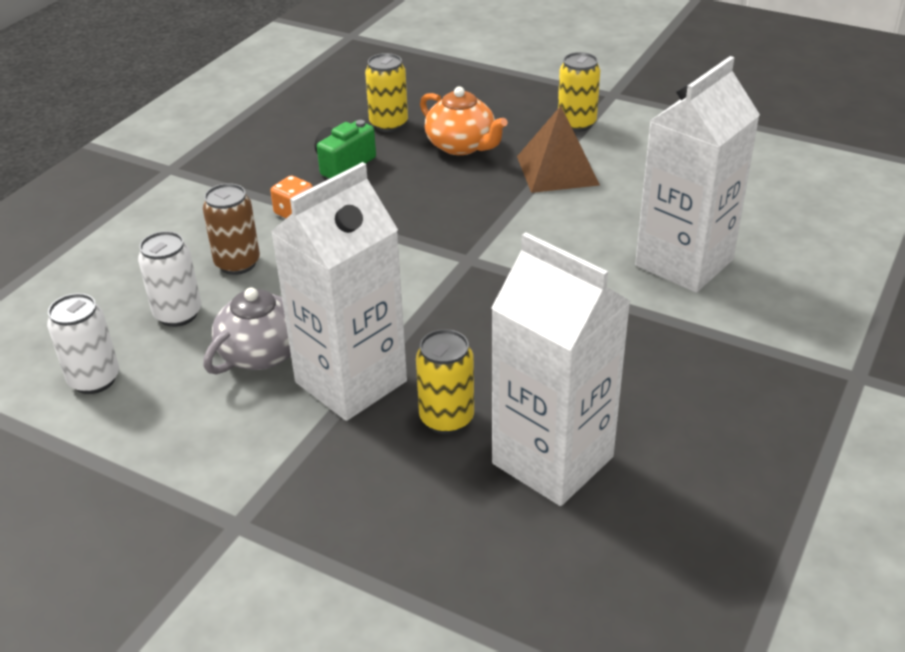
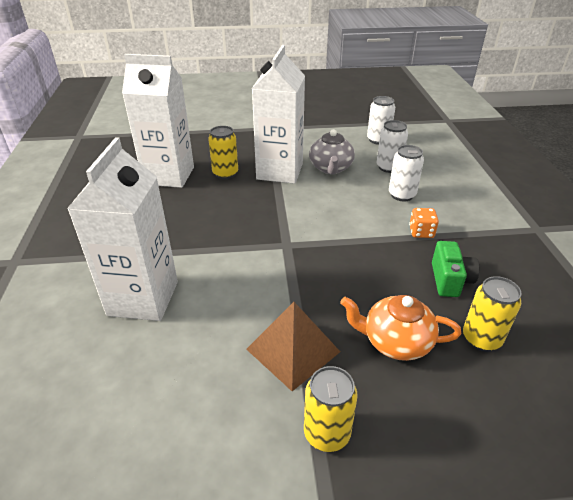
camera: 145 degrees right, 0 degrees up
(237, 263) = (402, 195): brown can -> white can

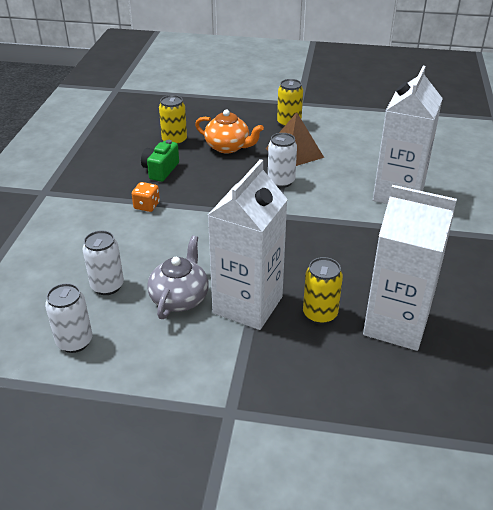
camera: 165 degrees left, 0 degrees up
(402, 195) = (128, 245): white can -> white can (281, 181)

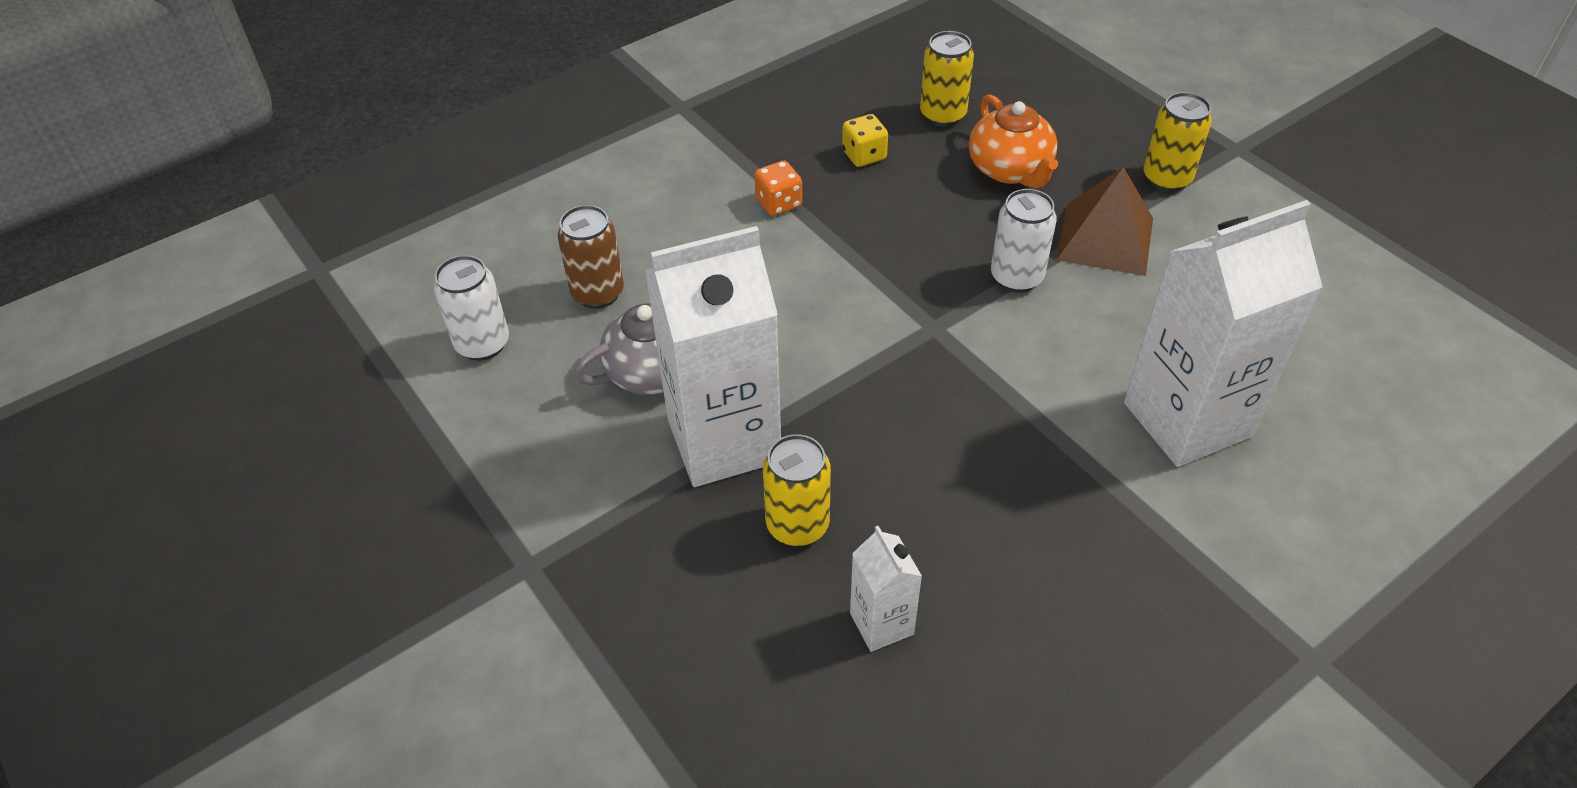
camera: 45 degrees right, 10 degrees up
(107, 286) = (598, 293): white can -> brown can
(160, 170) = (864, 155): green camera -> yellow dice
(396, 324) = (881, 623): white carton -> white carton, size x0.47

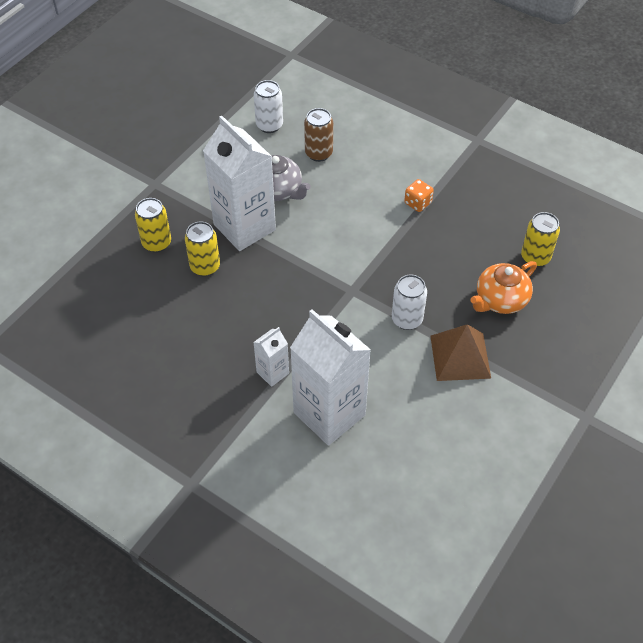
camera: 70 degrees right, 5 degrees up
(864, 155) = (477, 229): yellow dice -> none
(881, 623) = (162, 309): white carton -> white carton (272, 372)
(1166, 179) = (533, 381): yellow can -> yellow can (156, 243)

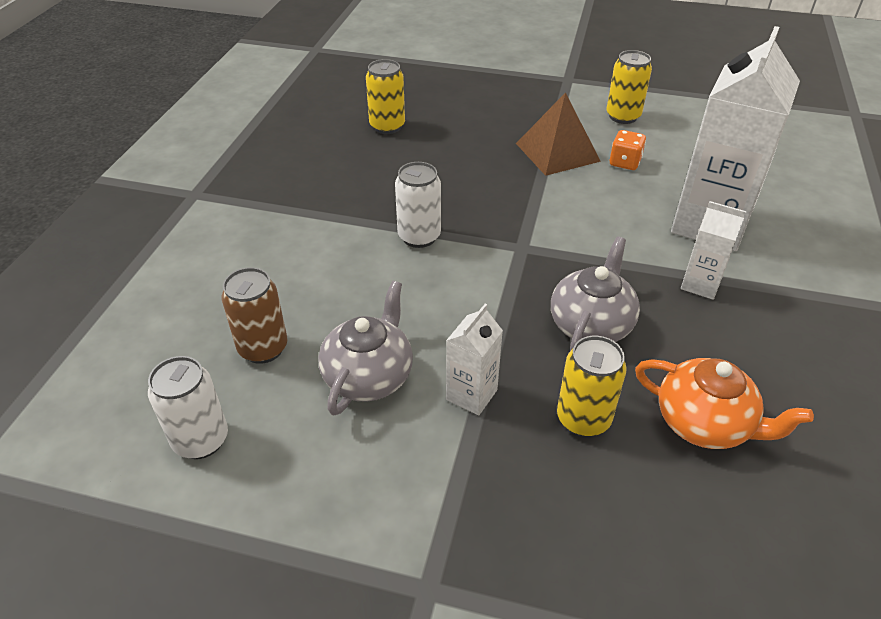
camera: 110 degrees left, 10 degrees down
(156, 243) = (577, 515): yellow can -> yellow can (623, 116)
(244, 227) = (471, 395): white carton -> white carton, size x0.47
(267, 298) = (591, 324): none -> grey teapot
(407, 319) = (535, 195): white can -> white can (419, 237)
(418, 203) = (337, 223): orange dice -> orange dice (625, 162)
(500, 300) = (462, 139): orange teapot -> orange teapot (704, 423)

